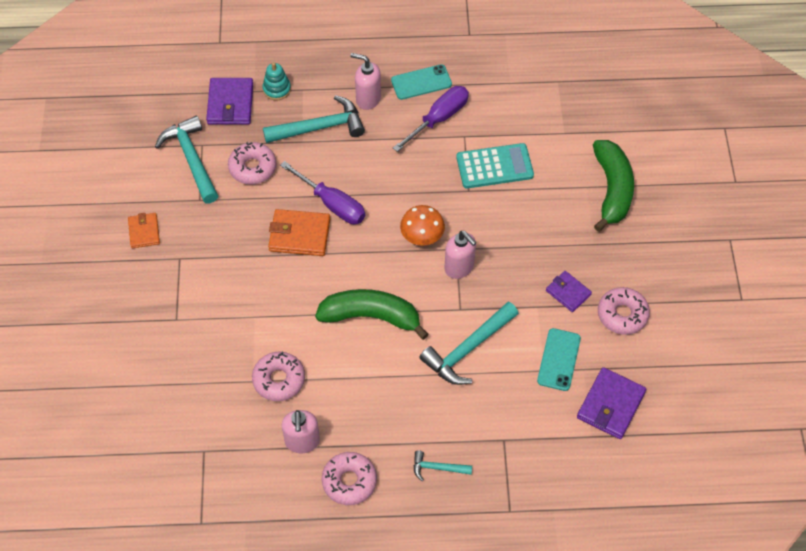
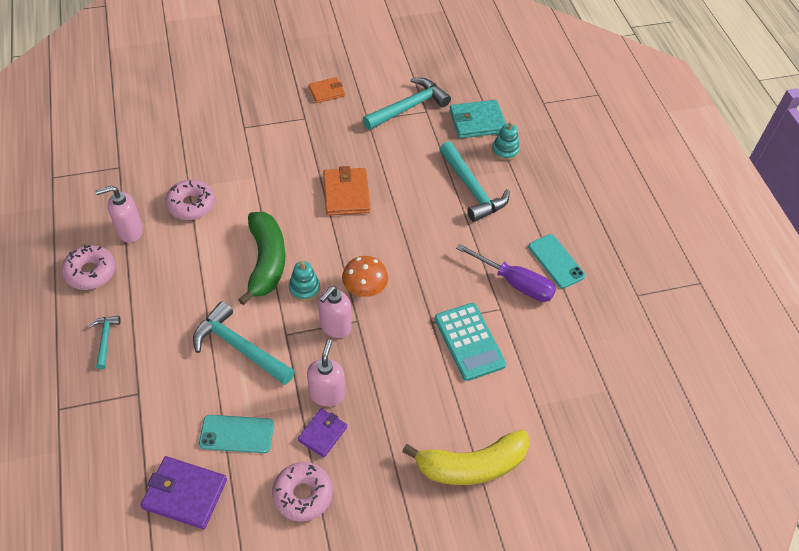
camera: 75 degrees right, 5 degrees down
(230, 104) = (477, 122): purple wallet -> turquoise wallet
(252, 168) = (411, 149): pink donut -> none
(332, 204) = (386, 212): purple screwdriver -> none
(368, 99) = (519, 220): pink soap dispenser -> pink soap dispenser (327, 394)
(411, 287) = (304, 288): none -> turquoise stacking toy
(612, 189) = (472, 465): green banana -> yellow banana

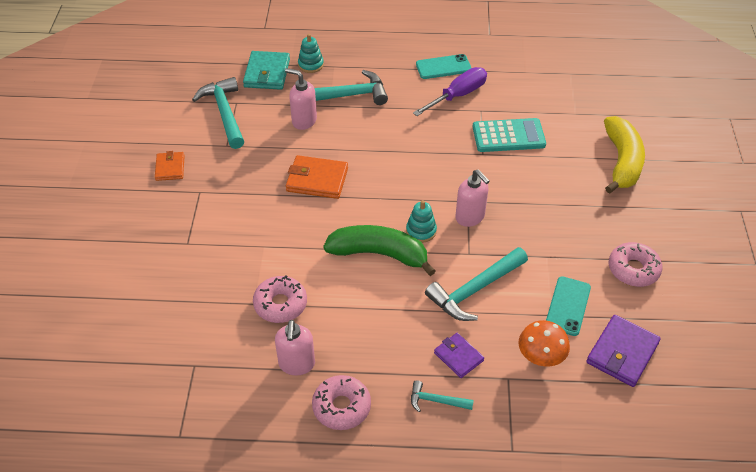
camera: 70 degrees left, 5 degrees down
(322, 434) = (578, 246): purple wallet -> purple wallet (458, 356)
(327, 394) = (539, 236): pink soap dispenser -> pink soap dispenser (304, 121)
(365, 289) = (435, 189): orange mushroom -> orange mushroom (540, 357)

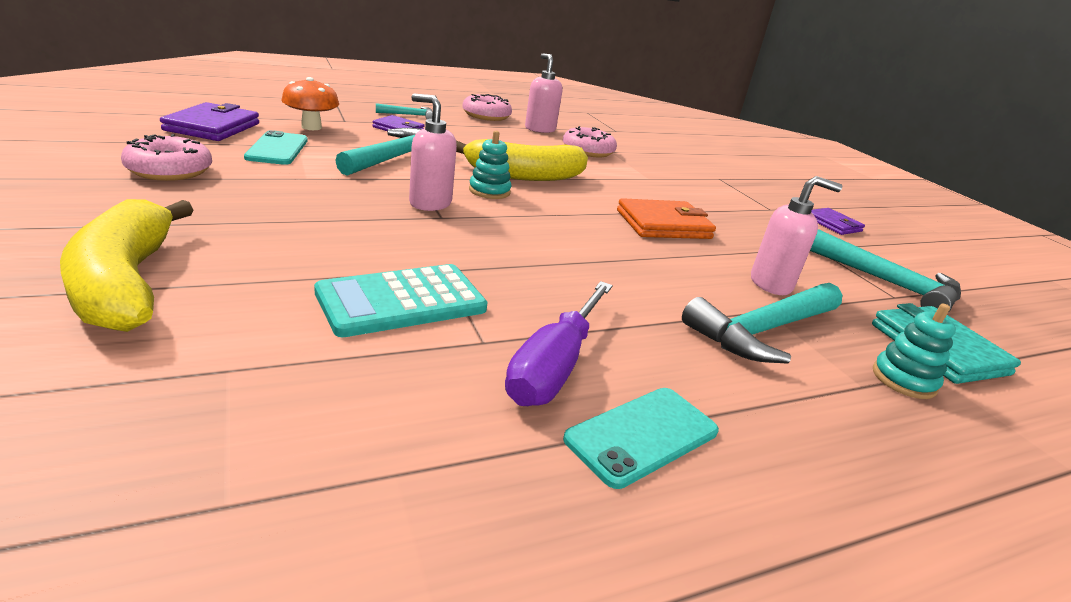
camera: 150 degrees right, 20 degrees down
(170, 168) = (833, 224): orange wallet -> purple wallet
(379, 254) = (524, 176): green banana -> yellow banana

